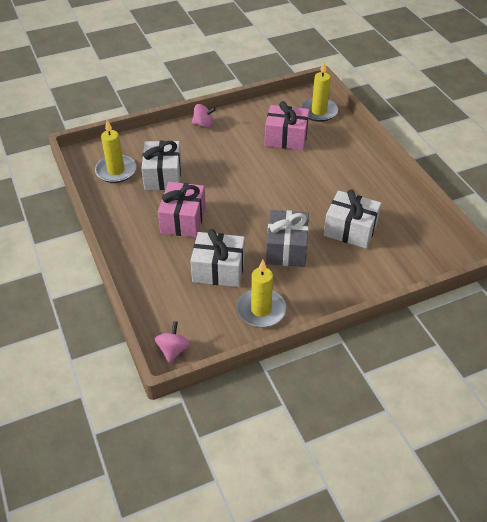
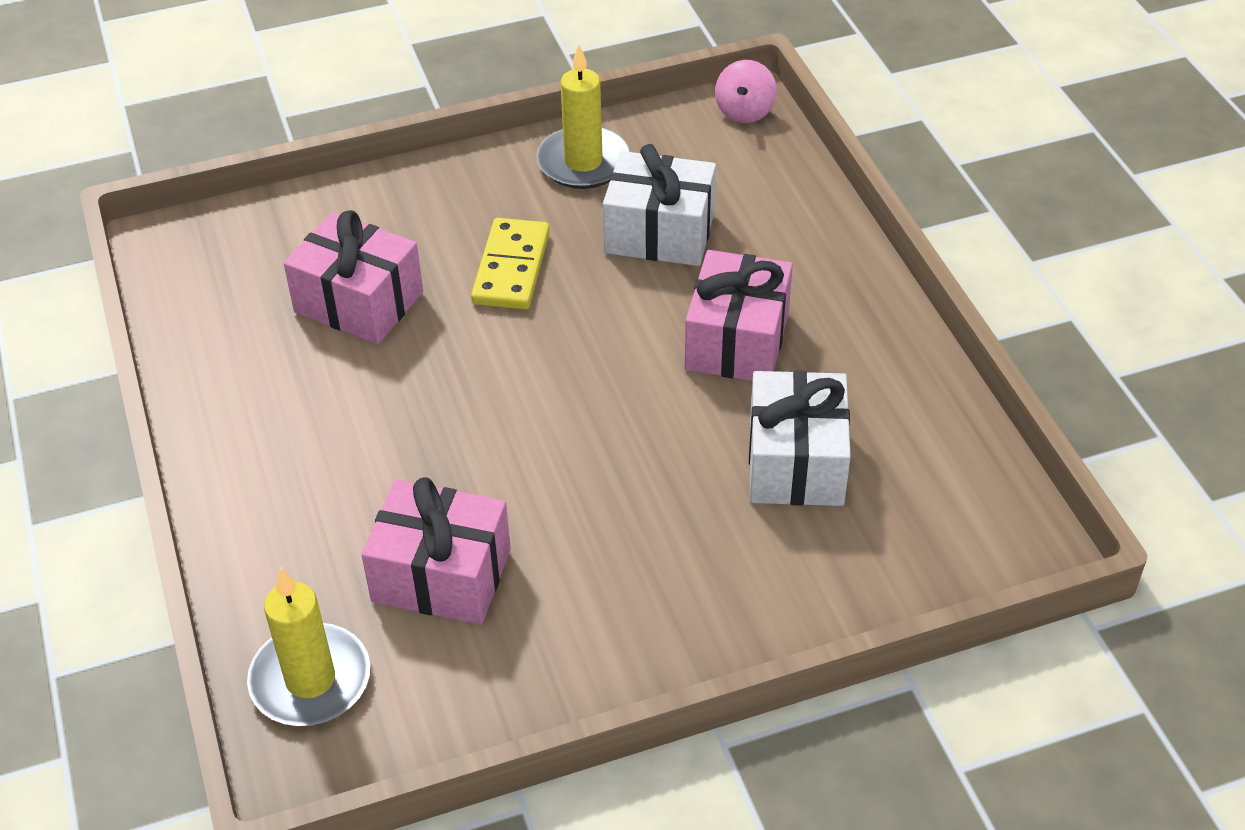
camera: 175 degrees left, 0 degrees up
(116, 171) = (925, 484): yellow candle -> none
(203, 124) = (686, 643): pink spinning top -> none
(286, 249) = (511, 268): grey gift -> yellow domino
(350, 230) = (359, 302): white gift -> pink gift

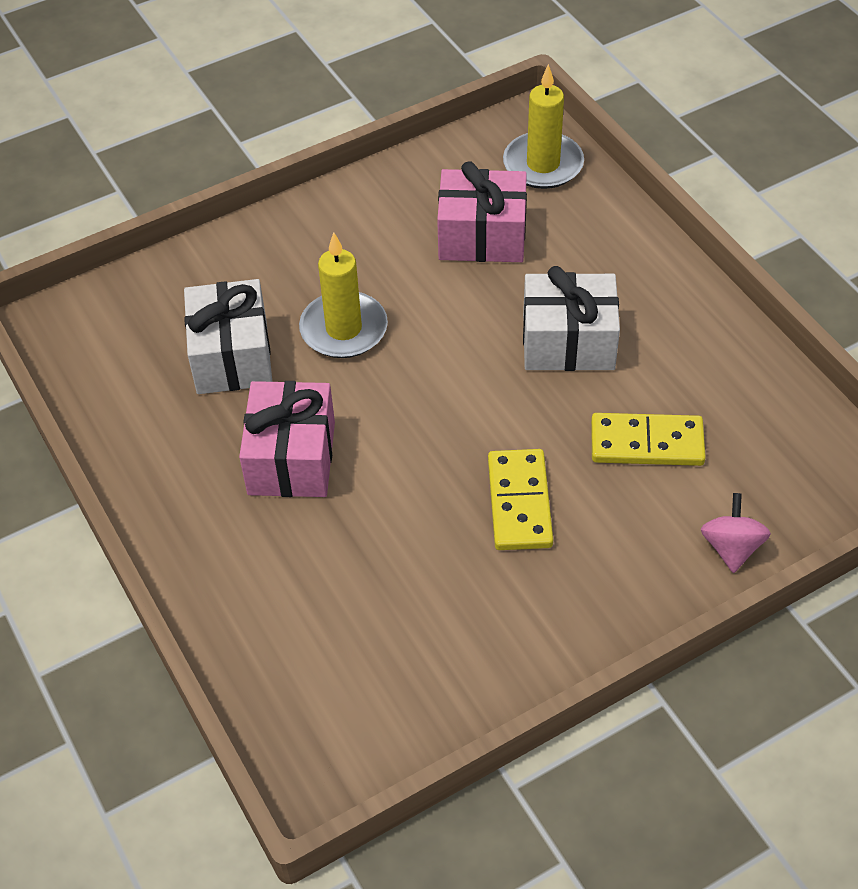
camera: 170 degrees right, 5 degrees up
(359, 302) = (647, 443): pink gift -> yellow domino
(583, 162) = (487, 652): yellow candle -> yellow candle (344, 329)
(659, 233) = (384, 569): white gift -> white gift (568, 342)
(745, 111) = (317, 767): pink spinning top -> pink spinning top (731, 547)

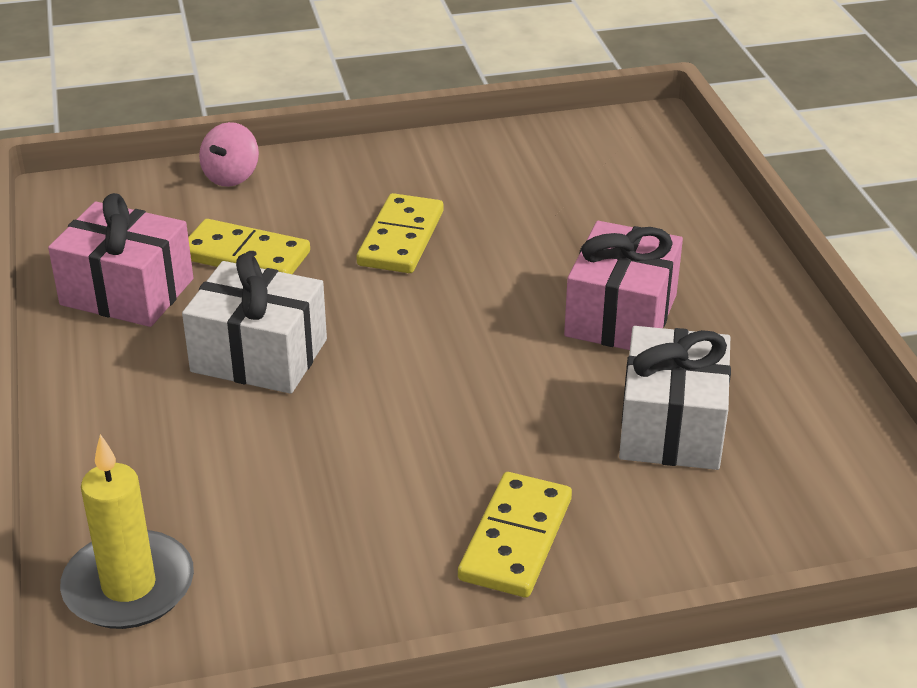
camera: 165 degrees left, 15 degrees down
(321, 246) = (516, 539): none -> yellow domino
(344, 329) = (521, 426): yellow candle -> none
(482, 236) = (285, 499): pink gift -> pink gift (127, 292)

